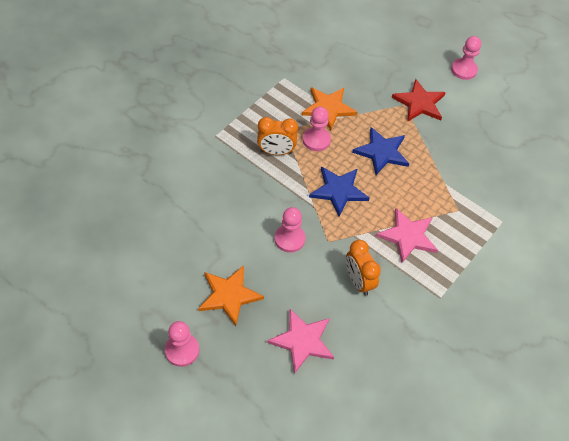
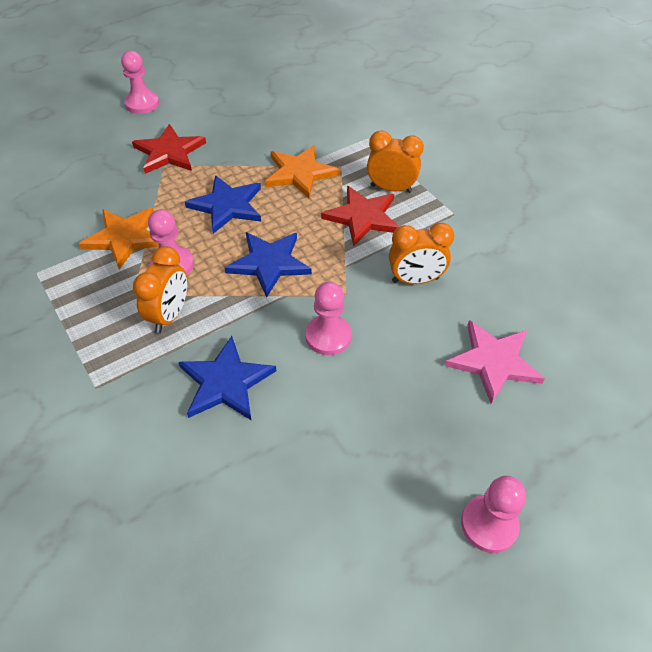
camera: 70 degrees left, 5 degrees down
(229, 295) = (404, 435): orange star -> orange star (300, 173)
(237, 194) = (225, 382): none -> blue star
(408, 236) = (362, 217): pink star -> red star
(448, 249) = (391, 189): none -> orange clock

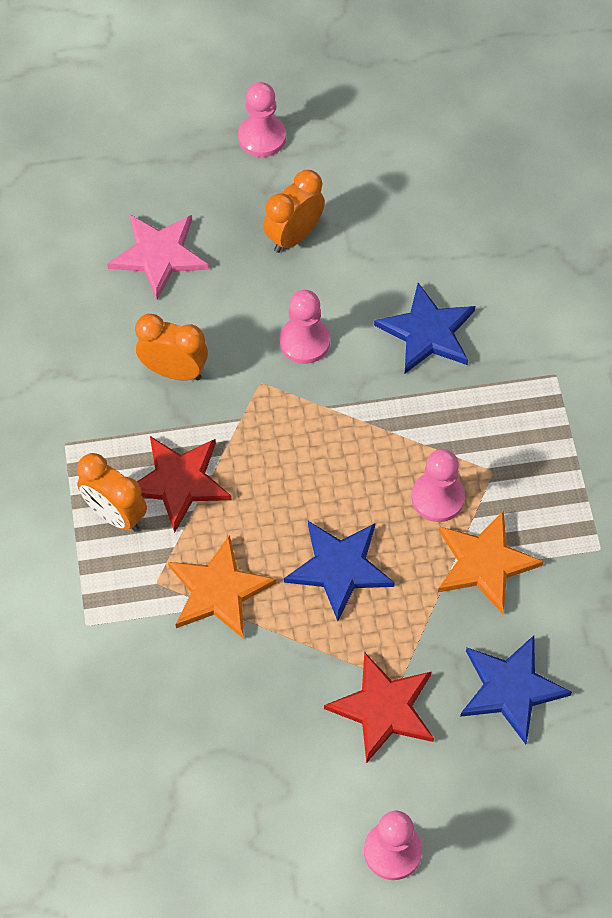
camera: 155 degrees left, 10 degrees up
(169, 315) = (460, 429): orange clock -> orange clock (294, 236)
(269, 263) = (325, 456): blue star -> blue star (511, 689)

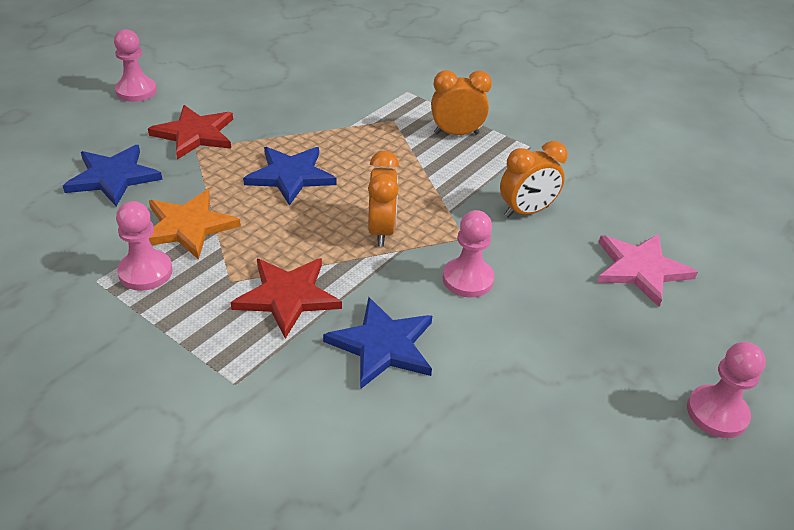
camera: 135 degrees right, 20 degrees down
(179, 482) = (442, 164): red star -> red star (287, 296)
(218, 591) = (353, 133): orange star -> none
(294, 236) = (575, 347): orange clock -> orange clock (381, 231)
(437, 498) = (259, 243): pink pawn -> pink pawn (145, 272)

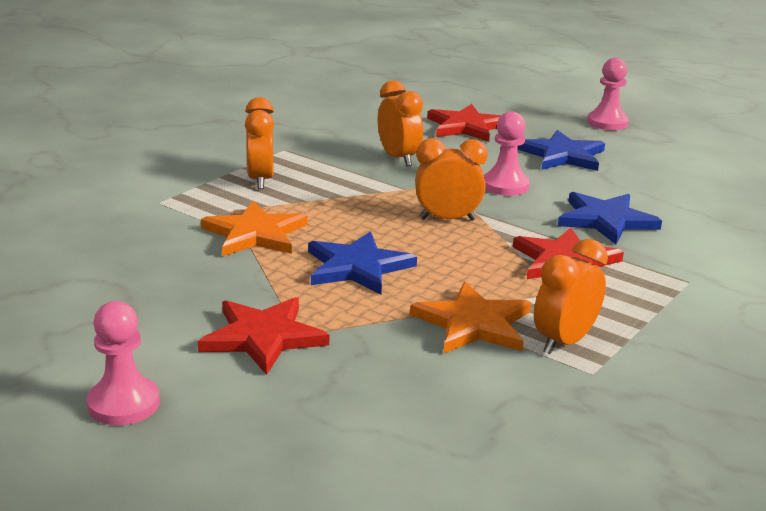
camera: 90 degrees left, 15 degrees down
(113, 177) = (380, 391): blue star -> blue star (563, 155)
(145, 272) = (564, 342): pink pawn -> orange clock
(351, 131) = (255, 234): none -> orange star
(640, 269) = (466, 127): pink star -> red star

